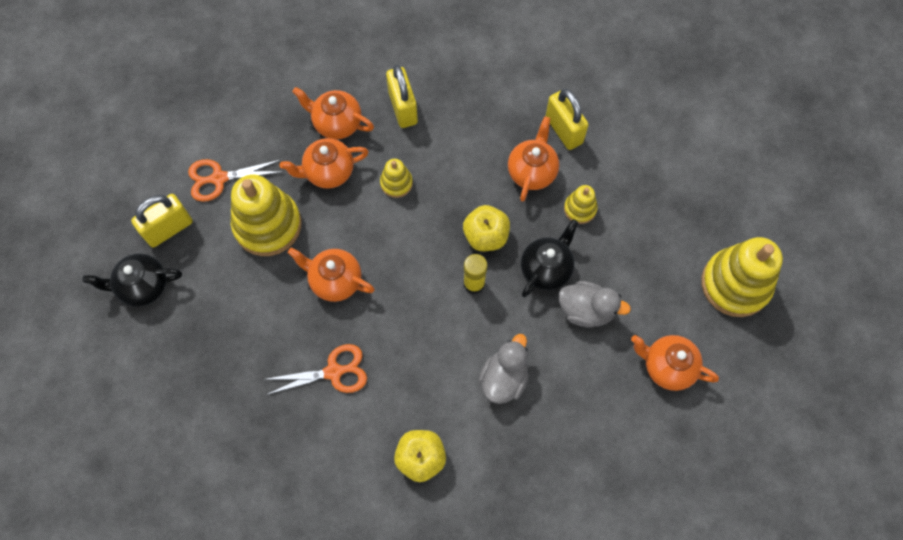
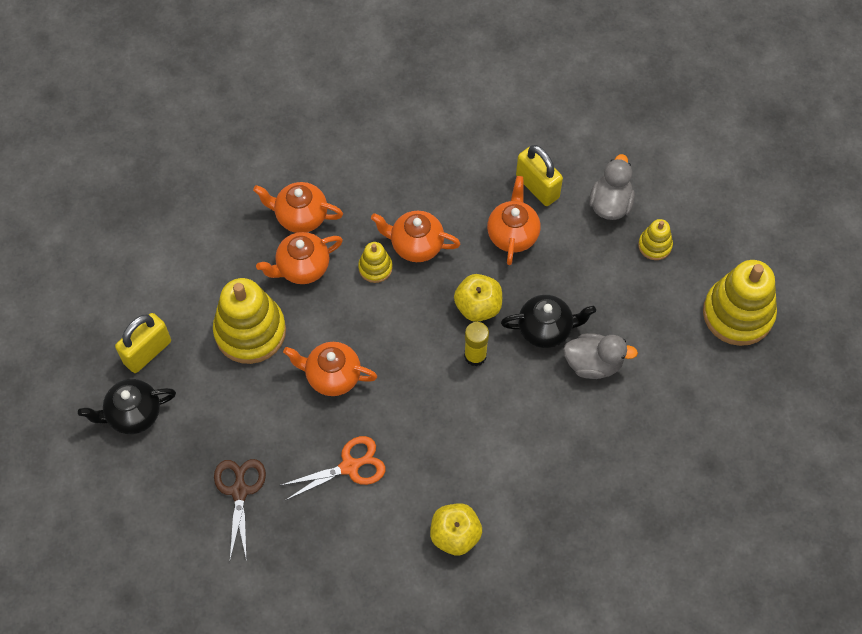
camera: 10 degrees left, 5 degrees down
(219, 178) = (189, 292): orange scissors -> none
(225, 378) = (239, 491): none -> brown scissors
(403, 108) = (366, 190): yellow padlock -> none
(504, 378) = (523, 444): grey duck -> grey duck (610, 204)
(546, 269) = (546, 329): black teapot -> black teapot turned 60 degrees clockwise
(580, 209) = (568, 264): yellow stacking toy -> yellow stacking toy (655, 245)
(667, 366) = (684, 405): orange teapot -> orange teapot (416, 245)

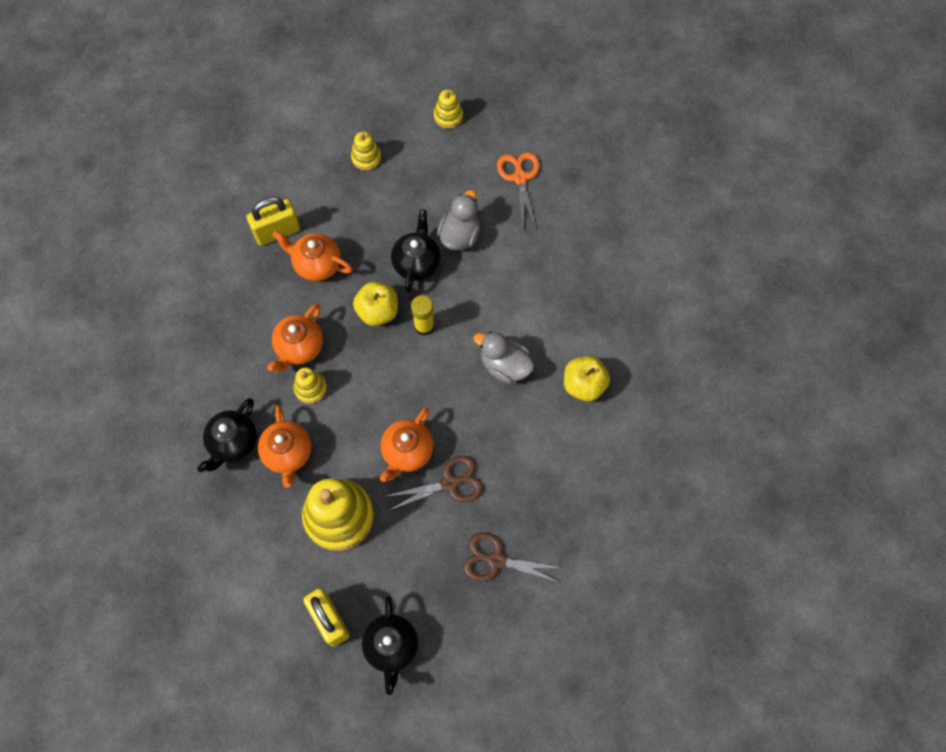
camera: 75 degrees left, 5 degrees up
(300, 216) = (233, 443): orange teapot -> black teapot
(309, 425) = (449, 483): none -> brown scissors
(349, 467) = (499, 457): orange scissors -> orange scissors (520, 178)
(610, 204) = (315, 179): grey duck -> grey duck (505, 365)
(738, 313) = (448, 116): yellow stacking toy -> yellow stacking toy, size x0.48

